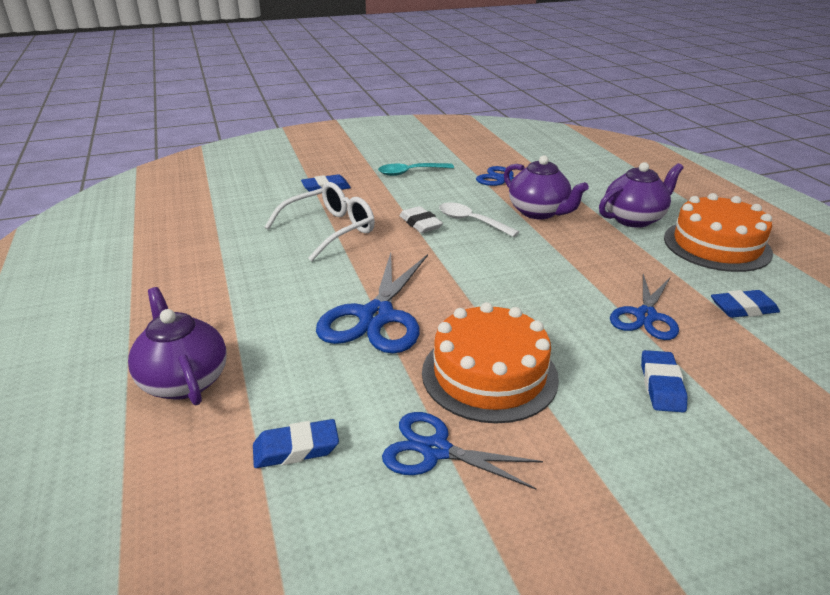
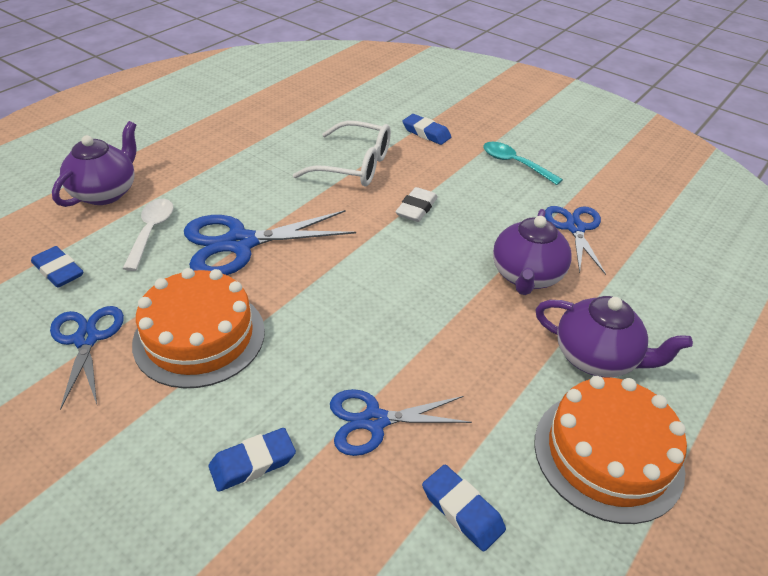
camera: 55 degrees right, 10 degrees up
(471, 221) = (454, 237): white spoon -> white spoon (151, 231)

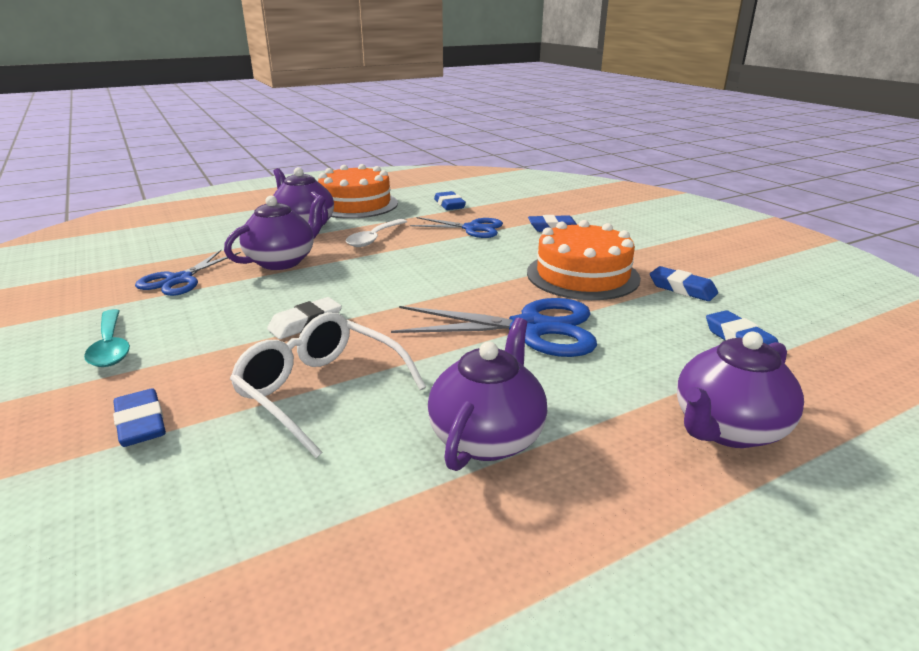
camera: 155 degrees left, 15 degrees down
(86, 339) = (682, 289): blue scissors -> blue eraser
(151, 231) = (639, 360): white spoon -> white spoon (374, 238)
(245, 161) = (487, 437): none -> purple teapot

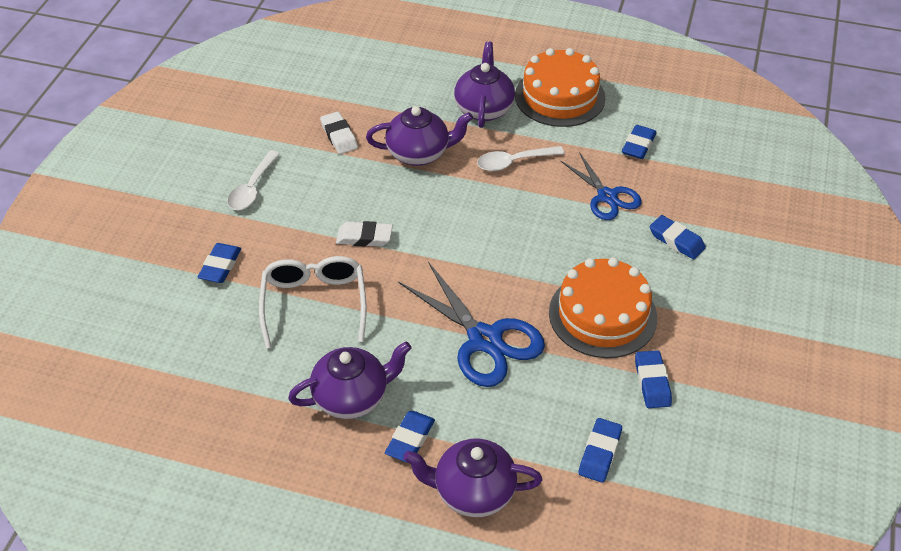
camera: 45 degrees right, 20 degrees up
(110, 347) = (252, 188): turquoise spoon -> white spoon
(179, 280) = (339, 136): blue scissors -> white eraser
(602, 430) = (410, 439): none -> blue eraser

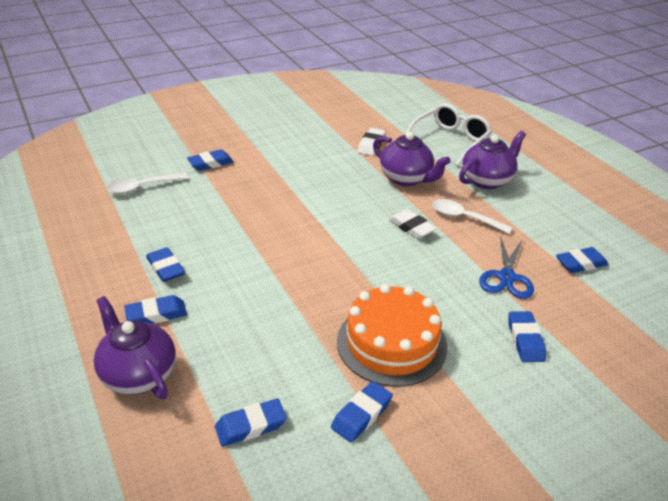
camera: 45 degrees right, 10 degrees down
(252, 188) = (284, 141): white spoon -> white spoon (142, 187)
(314, 303) = (226, 210): white glasses -> white glasses (450, 140)
(352, 397) = (165, 268): purple teapot -> blue eraser
(364, 237) = (305, 198): white eraser -> white eraser (411, 227)
(484, 340) = (288, 297): blue scissors -> none
(559, 96) = (556, 203): orange cake -> none

